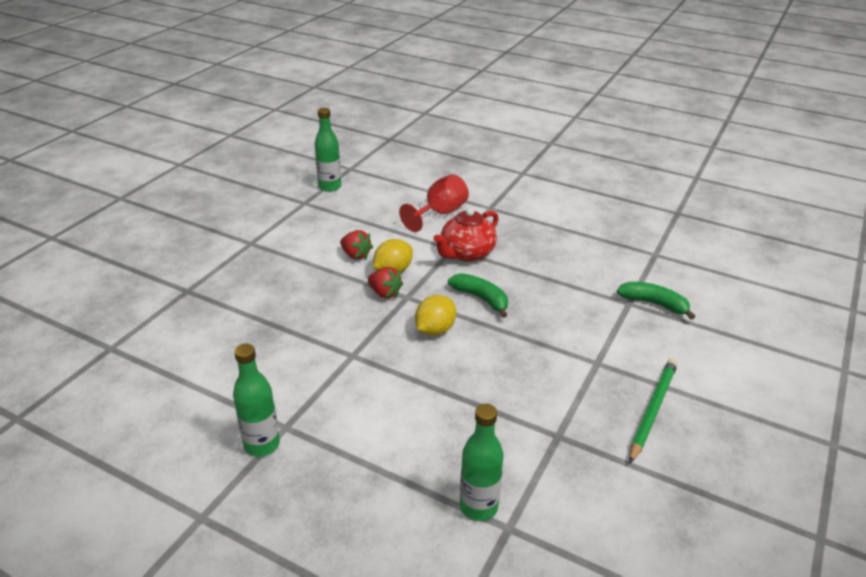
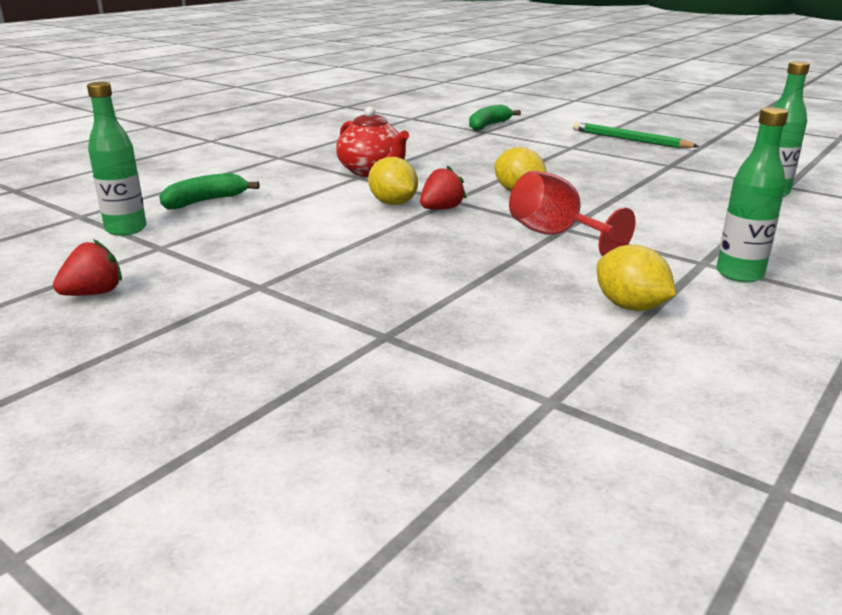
camera: 80 degrees left, 10 degrees down
(212, 382) = (630, 307): none -> yellow lemon
(356, 255) = (344, 220): red strawberry -> red strawberry (93, 293)
(440, 213) = (272, 177): red goblet -> red goblet (555, 235)
(481, 298) = (465, 172): green banana -> green banana (205, 201)

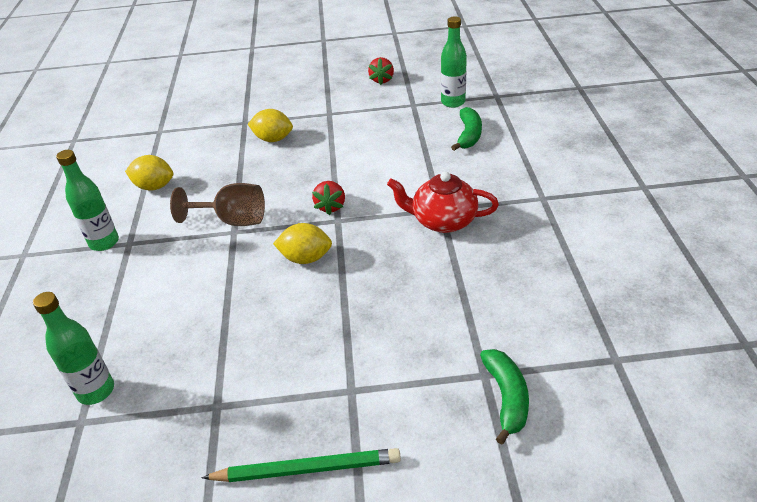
camera: 140 degrees right, 15 degrees up
(393, 203) = (367, 195): yellow lemon -> yellow lemon (273, 139)
(555, 235) = (233, 220): red goblet -> brown goblet

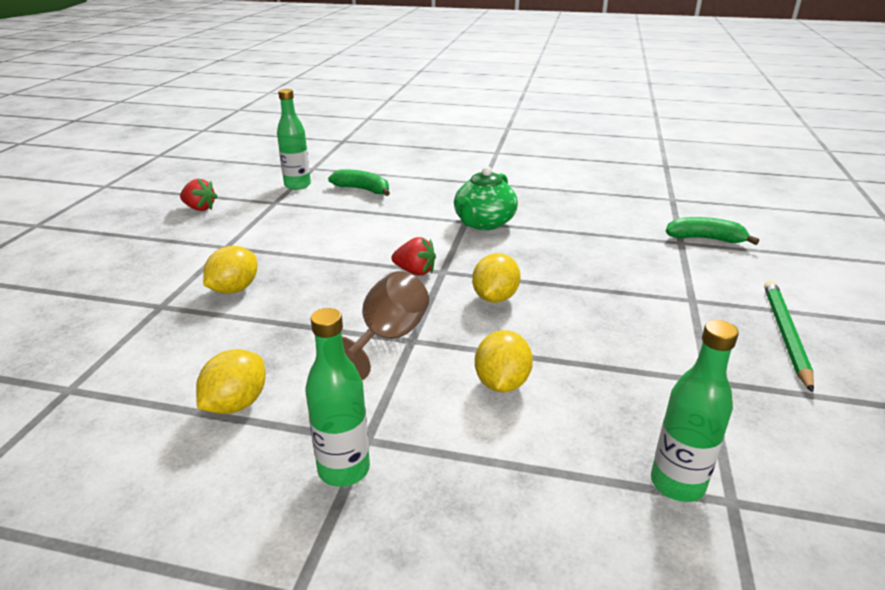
camera: 75 degrees left, 10 degrees down
(191, 286) = (502, 383): none -> yellow lemon
(442, 221) = (484, 223): red teapot -> green teapot

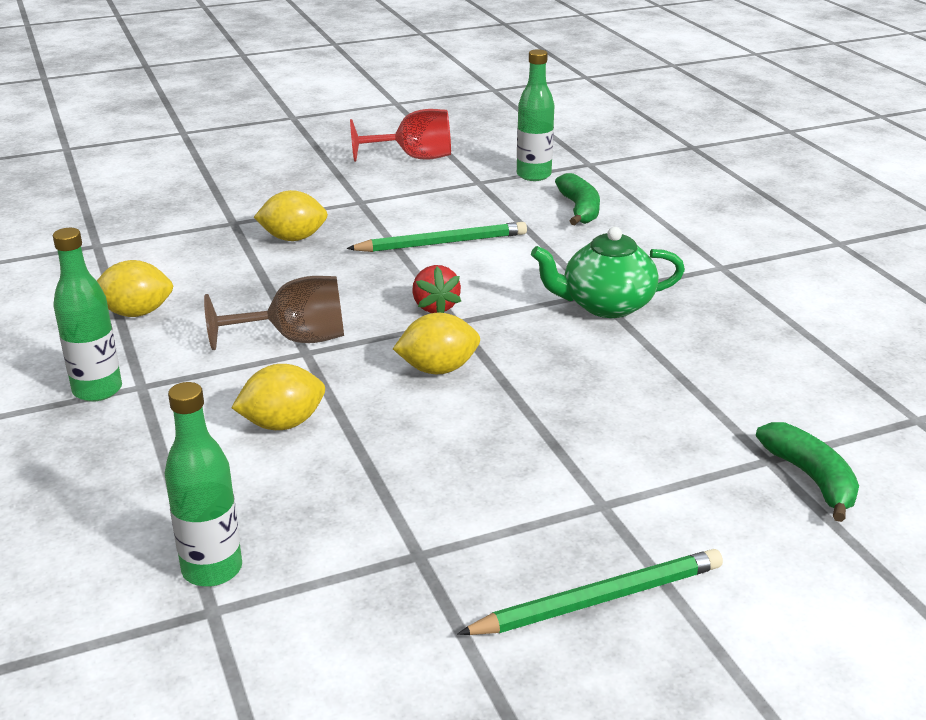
camera: 55 degrees right, 0 degrees up
(200, 208) = (414, 157): red strawberry -> red goblet
(335, 241) = (441, 243): none -> green pencil

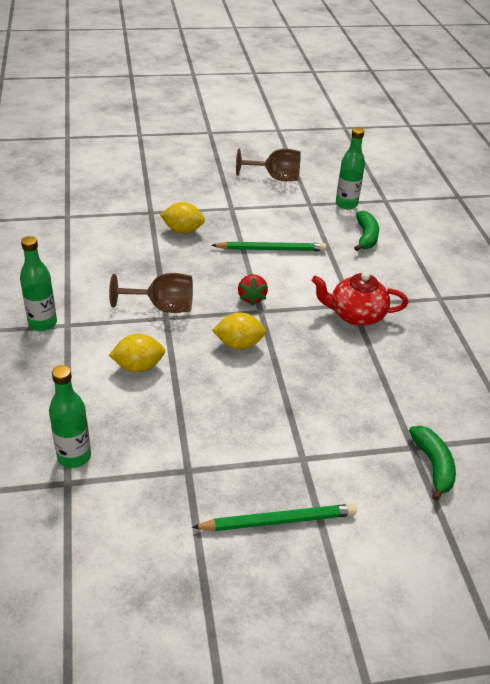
camera: 10 degrees right, 10 degrees up
(136, 313) = (77, 271): yellow lemon -> none
(414, 157) = (275, 178): red goblet -> brown goblet
(605, 305) = (355, 315): green teapot -> red teapot

